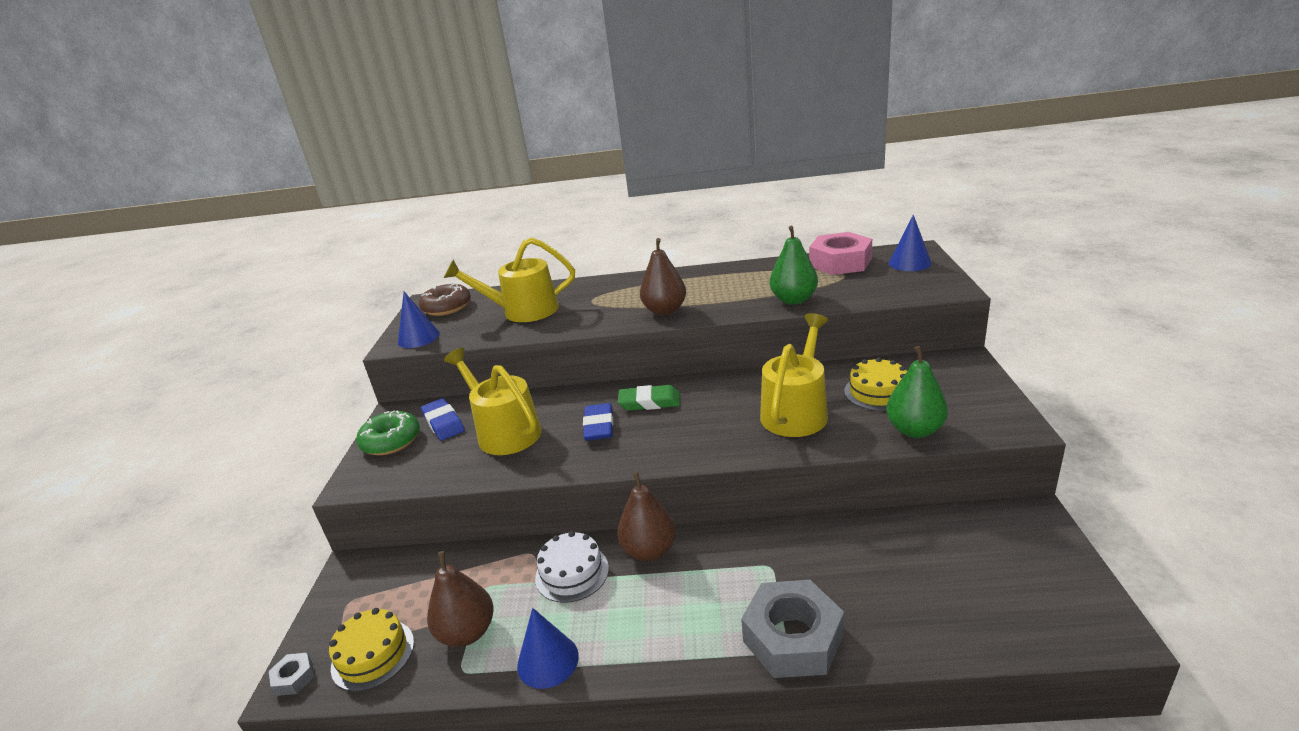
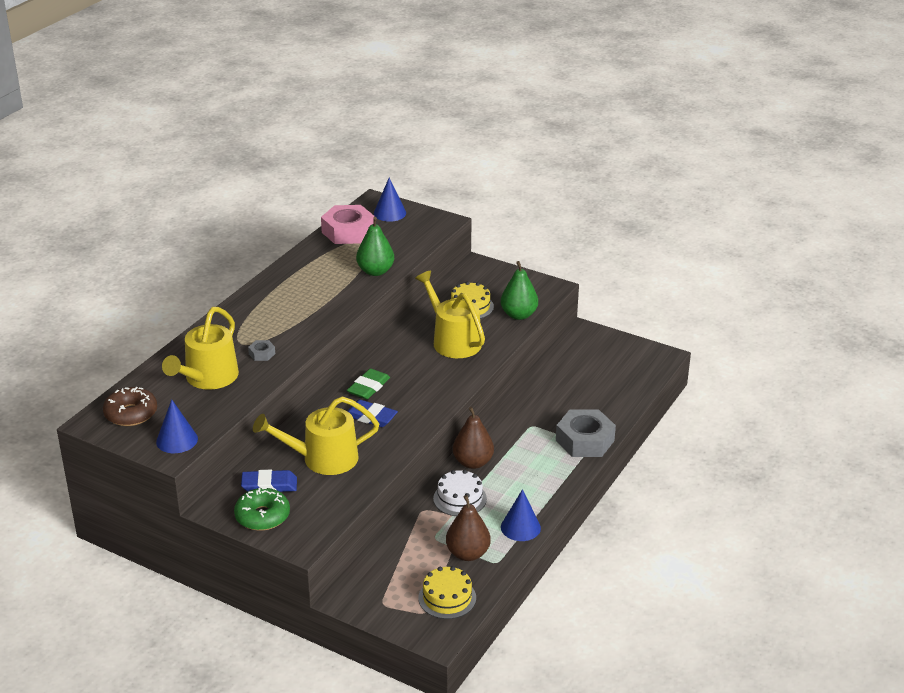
camera: 65 degrees left, 5 degrees up
(294, 678) = (434, 636): grey nut -> grey nut (262, 354)
(665, 311) = (312, 320): brown pear -> none

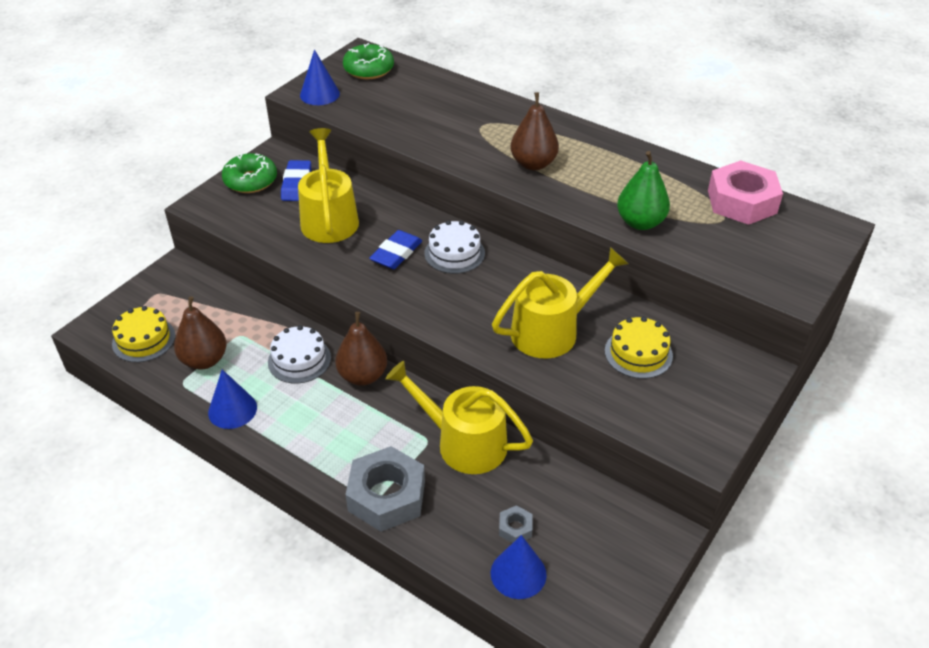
camera: 95 degrees right, 10 degrees up
(131, 414) = (369, 69): brown donut -> green donut
(208, 378) = (419, 108): yellow watering can -> yellow watering can (464, 443)
(262, 354) = (459, 139): grey nut -> grey nut (515, 528)
(300, 316) = (533, 164): none -> brown pear
(368, 387) = (454, 253): green eraser -> white cake
(389, 213) = (804, 240): blue cone -> blue cone (518, 573)
(518, 315) = (619, 404): green pear -> none

